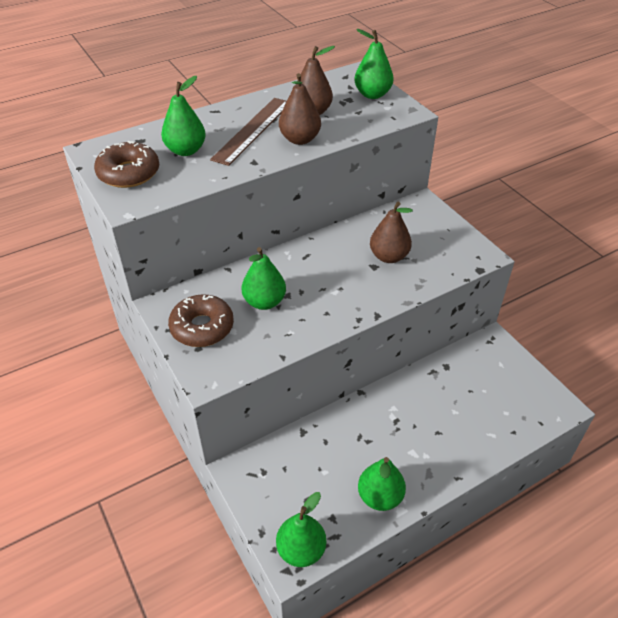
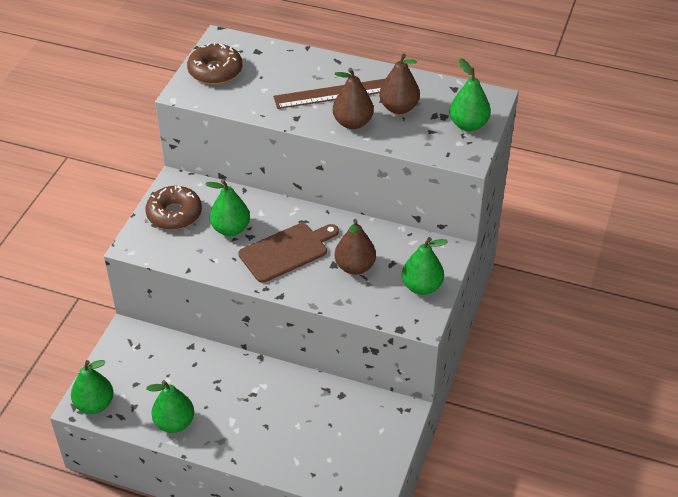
camera: 50 degrees right, 0 degrees up
(186, 150) = (271, 78): green pear -> green pear (421, 287)
(329, 283) = (286, 251): none -> brown cutting board

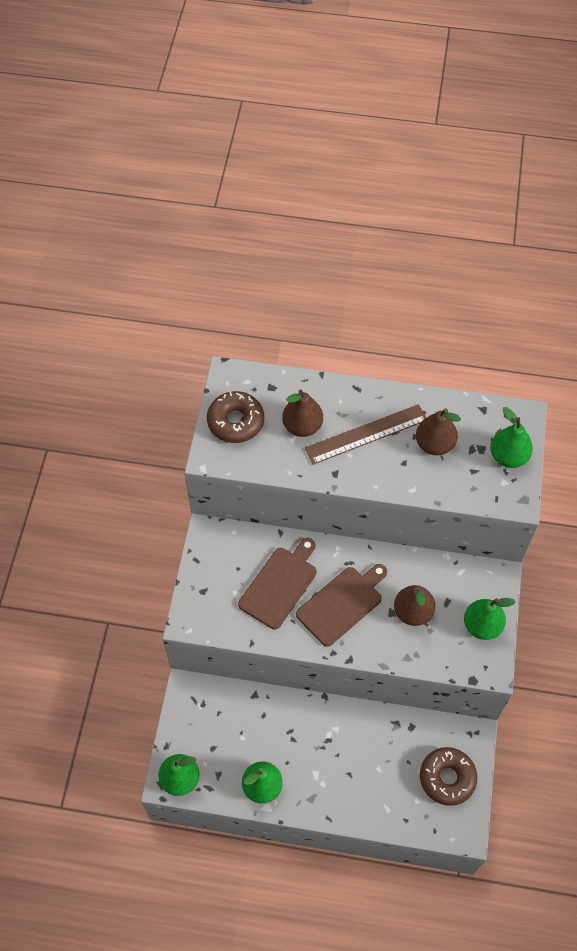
camera: 10 degrees left, 15 degrees up
(174, 214) = (219, 575): brown donut -> brown donut (447, 778)
(231, 229) = (280, 584): green pear -> brown cutting board
(352, 123) = (393, 472): brown pear -> brown pear (302, 426)

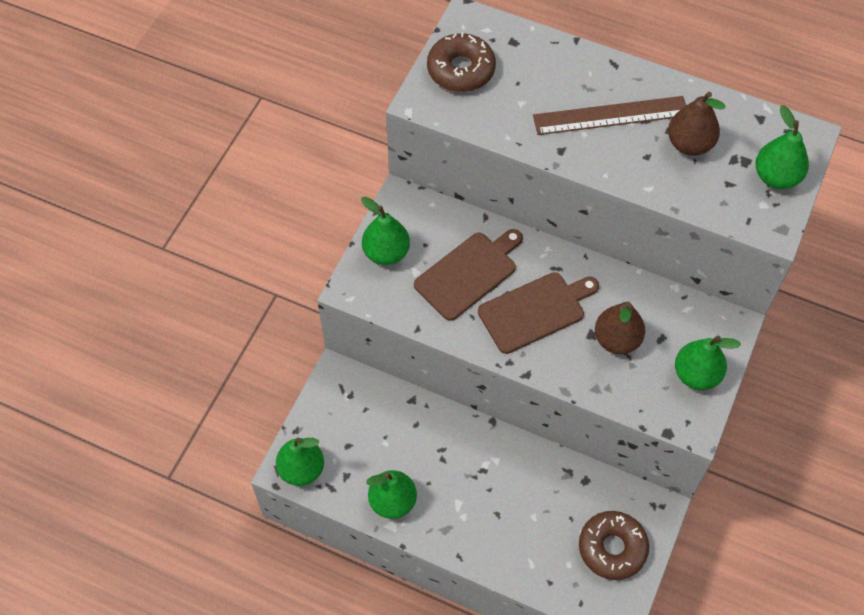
camera: 15 degrees right, 0 degrees up
(208, 583) = (386, 253): none -> green pear
(302, 426) = (537, 91): brown pear -> none

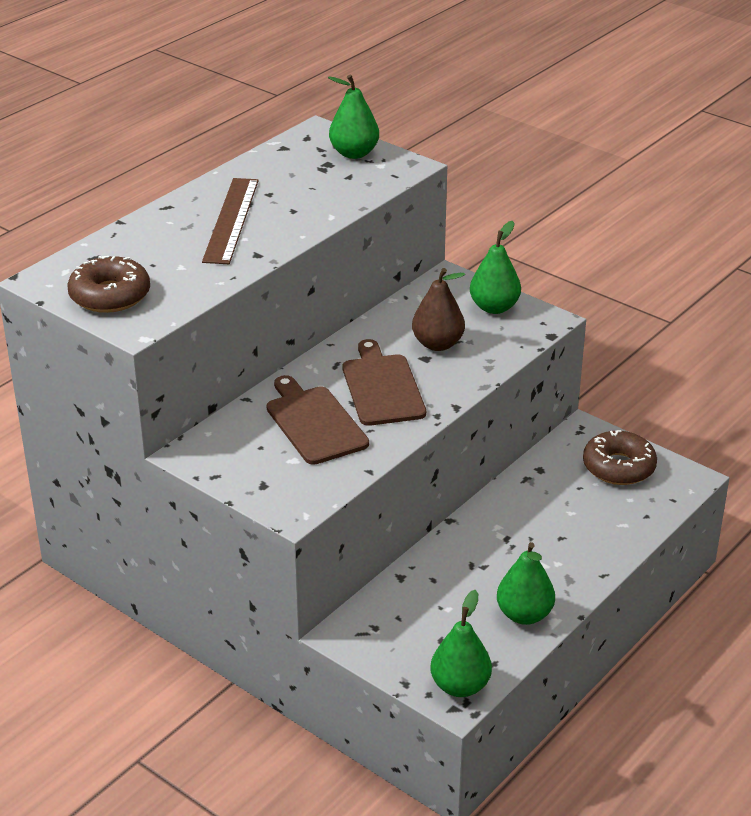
camera: 75 degrees left, 25 degrees down
(386, 253) = (257, 477): green pear -> none
(689, 144) = (292, 186): brown pear -> none

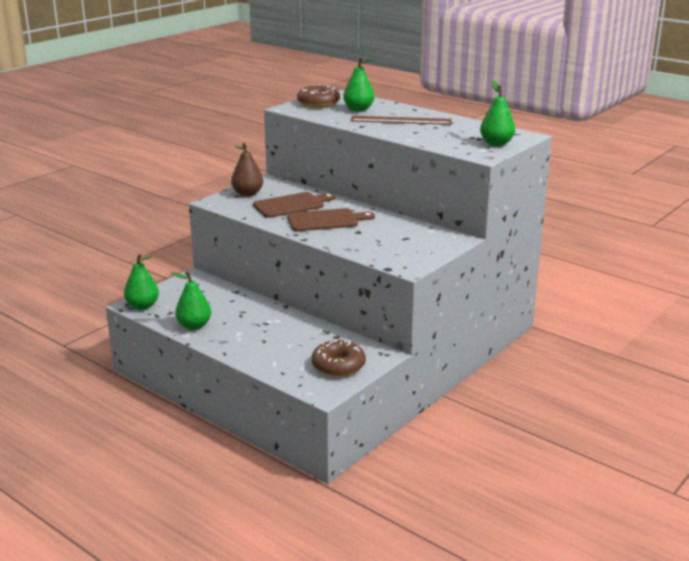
camera: 90 degrees right, 10 degrees down
(437, 344) = (374, 235): brown pear -> brown pear (247, 194)
(494, 307) = (422, 252): green pear -> green pear (358, 109)

